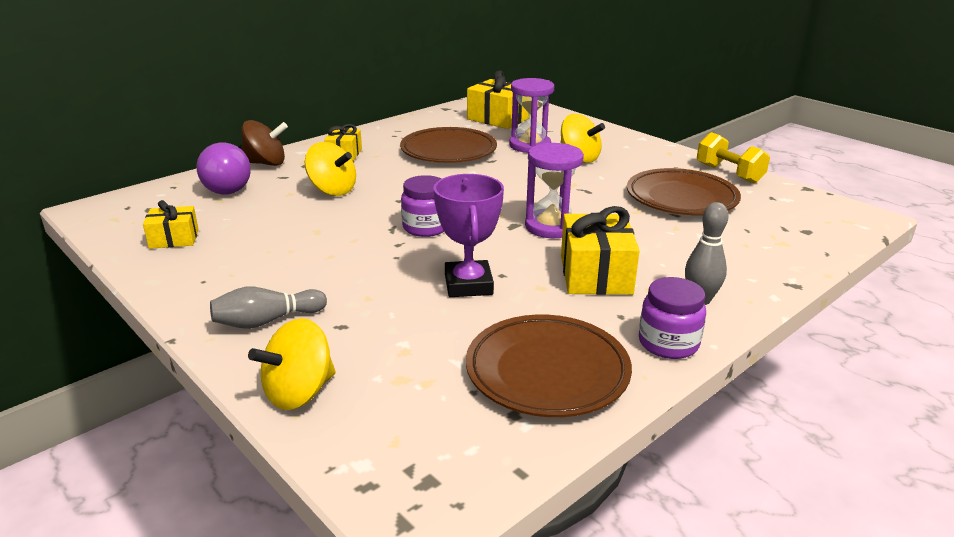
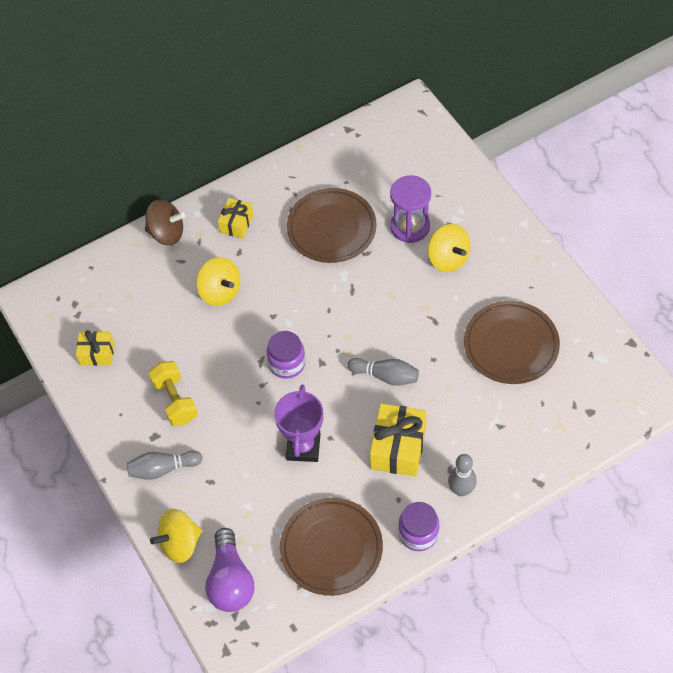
camera: 15 degrees right, 30 degrees up
(226, 186) = (134, 272): purple light bulb -> purple light bulb (230, 580)
(498, 119) = (395, 161): yellow gift -> none
(551, 227) = (386, 376): purple hourglass -> grey bowling pin
(729, 173) = (574, 307): yellow dumbbell -> yellow dumbbell (175, 400)

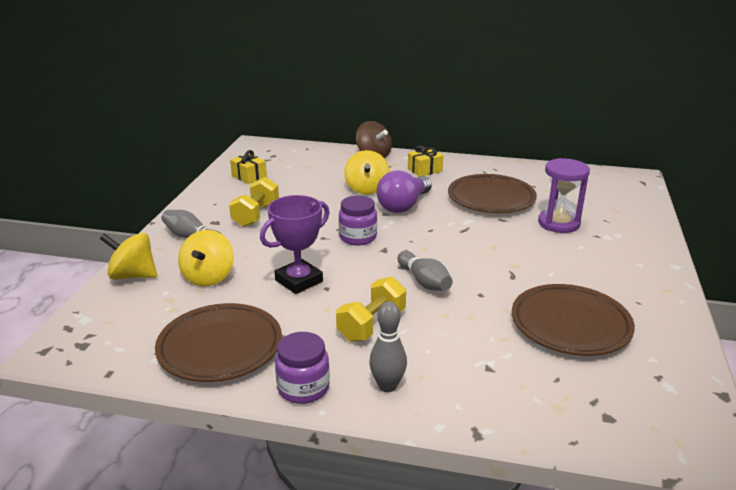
camera: 40 degrees right, 30 degrees down
(230, 580) = (123, 315): purple light bulb -> purple light bulb (404, 205)
(398, 447) = (371, 325): yellow gift -> yellow dumbbell
(448, 258) = (572, 251): yellow spinning top -> yellow spinning top (208, 277)

